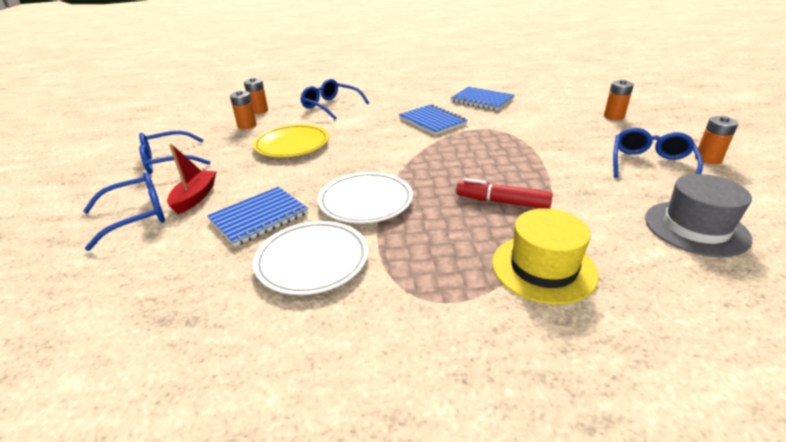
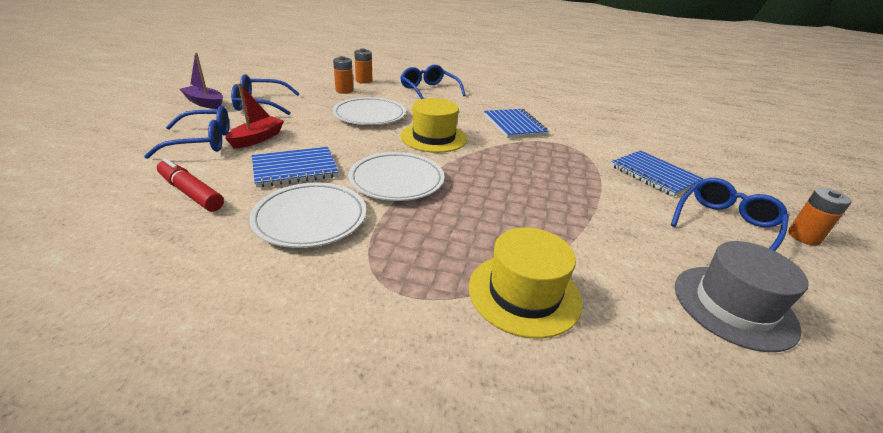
camera: 15 degrees right, 0 degrees up
(105, 174) = (205, 103): none -> purple boat
(292, 145) = (369, 115): yellow plate -> white plate
(369, 151) = (433, 137): none -> yellow hat
(482, 100) = (579, 117): blue notebook -> blue notebook (654, 175)
(502, 202) = (528, 217): red marker -> red marker (191, 193)
(614, 116) = (716, 165): orange battery -> none

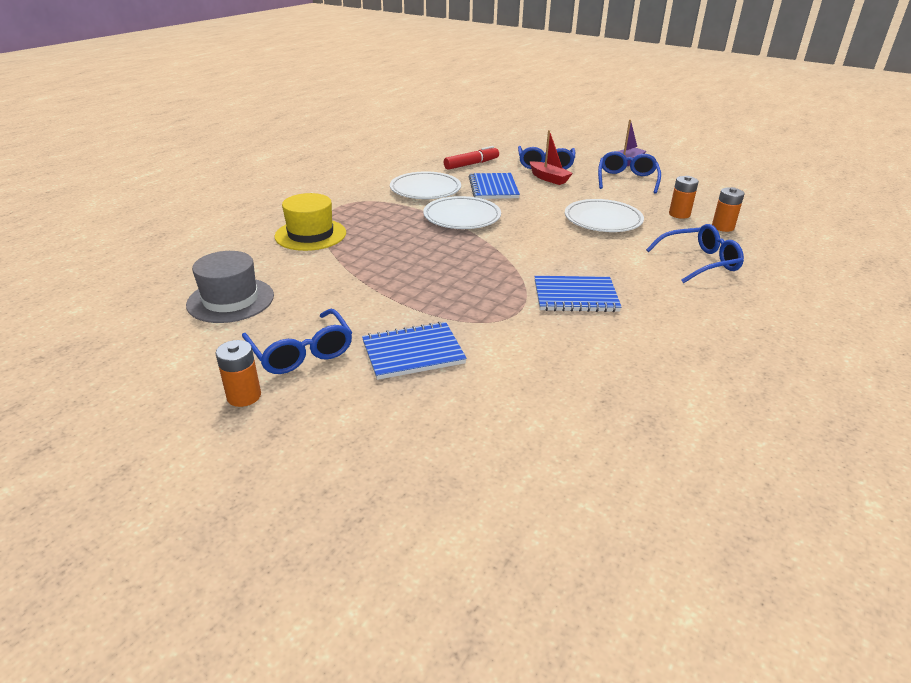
camera: 110 degrees right, 0 degrees up
(433, 137) = (542, 242): yellow hat -> none

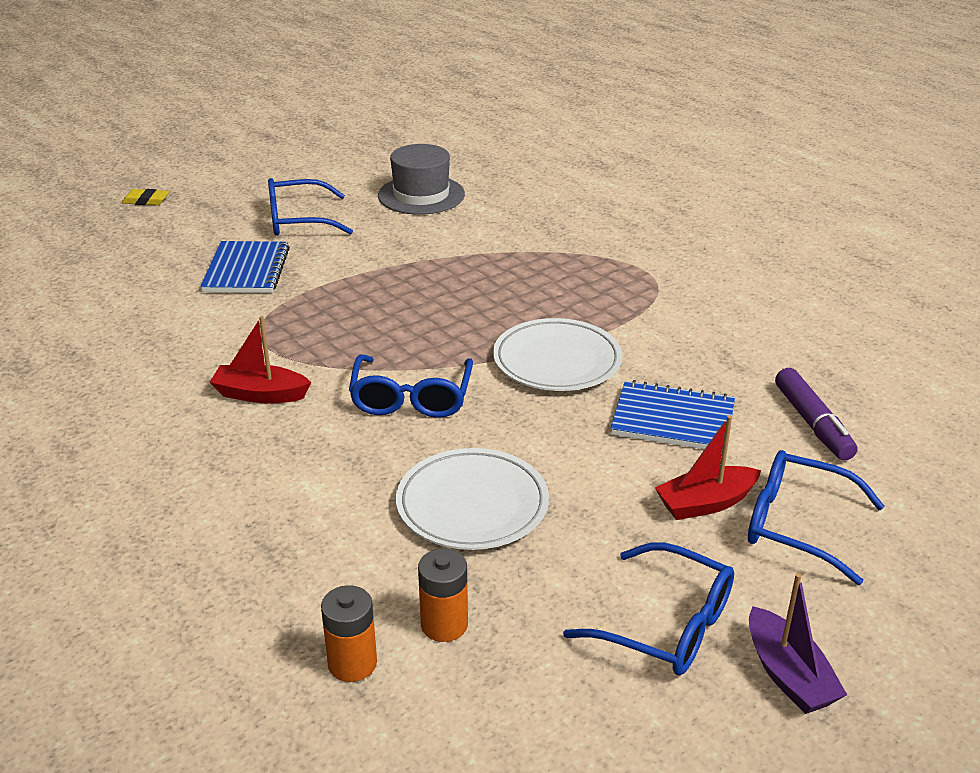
camera: 110 degrees right, 0 degrees up
(244, 396) = (258, 195): orange battery -> none
(274, 485) = (146, 201): none -> yellow eraser
(310, 234) = (555, 243): yellow hat -> none
(425, 190) = (686, 349): white plate -> none
(471, 164) = (813, 423): red marker -> purple marker
(575, 296) = (260, 394): blue notebook -> red boat
(699, 262) = (252, 555): blue glasses -> blue glasses (411, 398)

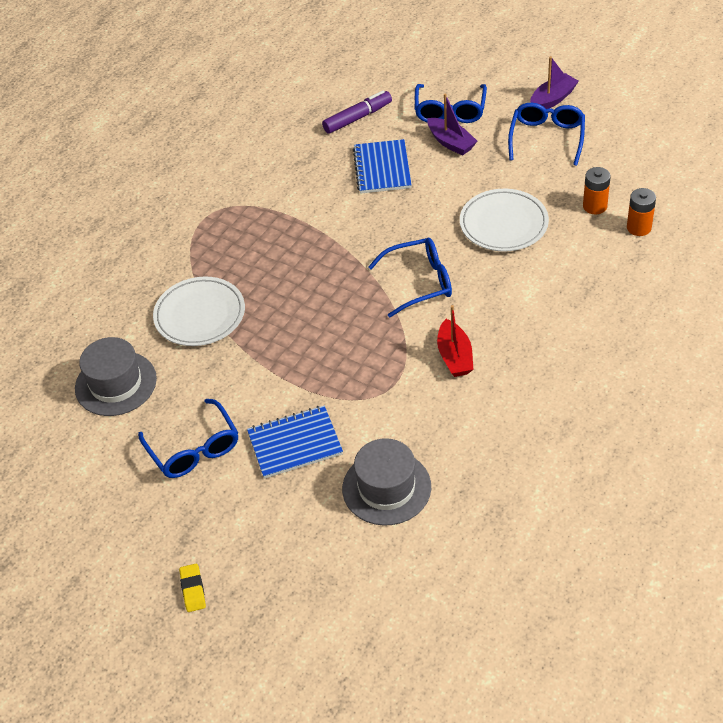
camera: 105 degrees left, 15 degrees up
(132, 309) = (386, 488): none -> grey hat
(557, 361) = (343, 230): white plate -> white plate (200, 315)
(705, 503) = (451, 142): red boat -> purple boat

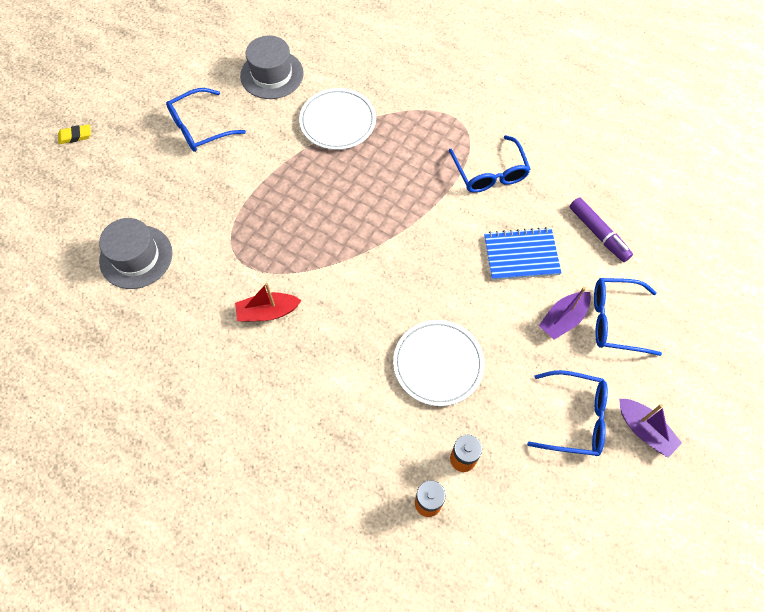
camera: 85 degrees right, 15 degrees up
(295, 444) = (192, 193): blue notebook -> none
(420, 282) = (362, 285): blue glasses -> blue glasses (490, 173)

